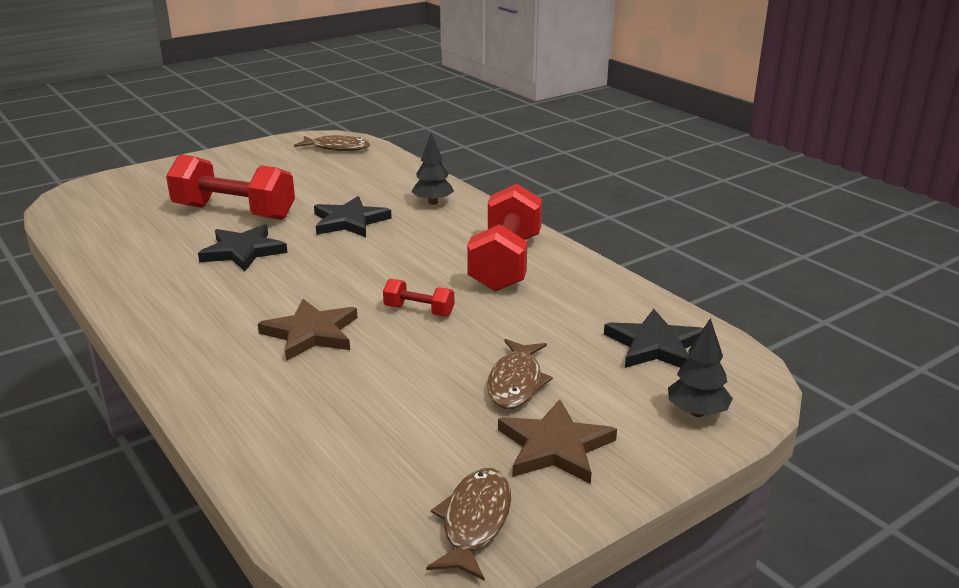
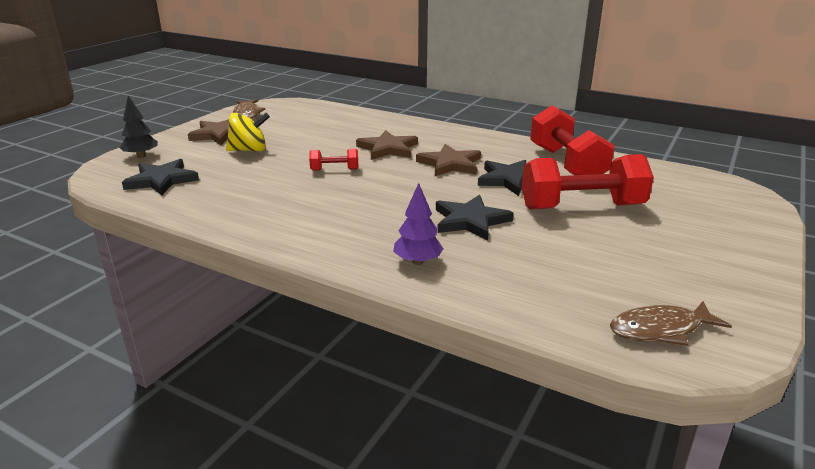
camera: 155 degrees right, 0 degrees up
(271, 287) = (450, 164): none -> brown star
(433, 202) = (417, 261): black tree -> purple tree
(506, 263) = (293, 212): red dumbbell -> red dumbbell (566, 164)
(516, 382) = (249, 150): brown fish -> yellow spinning top

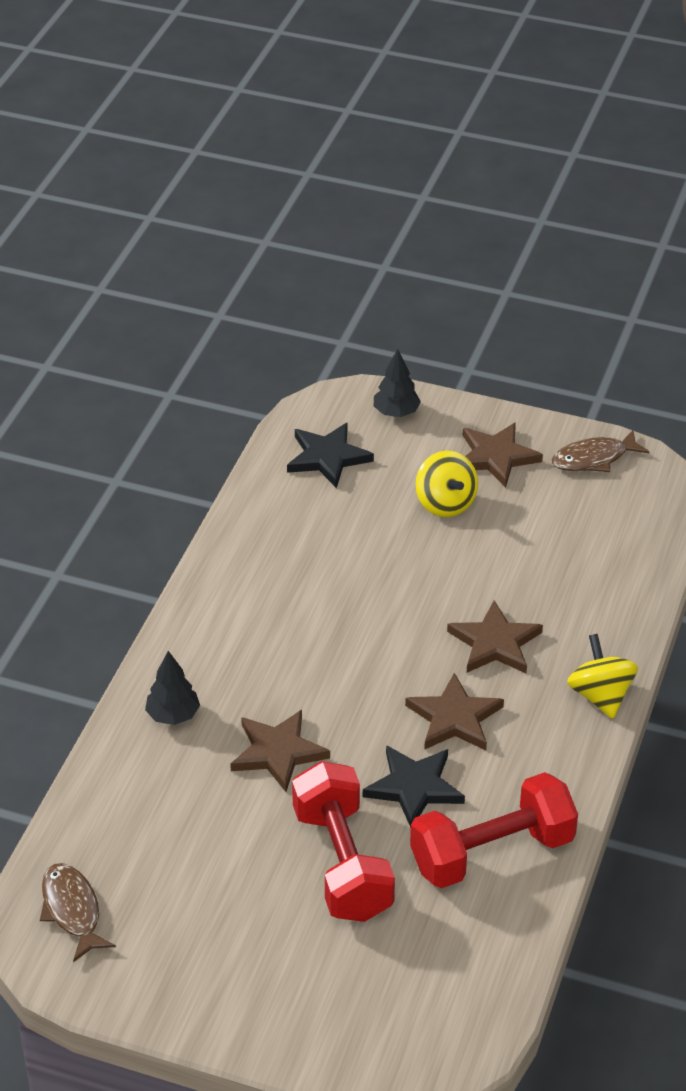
camera: 80 degrees right, 15 degrees up
(334, 170) = (401, 602): red dumbbell -> none
(417, 261) = (173, 715): purple tree -> black tree
(442, 130) = (600, 696): none -> yellow spinning top
(470, 221) = (278, 752): black star -> brown star

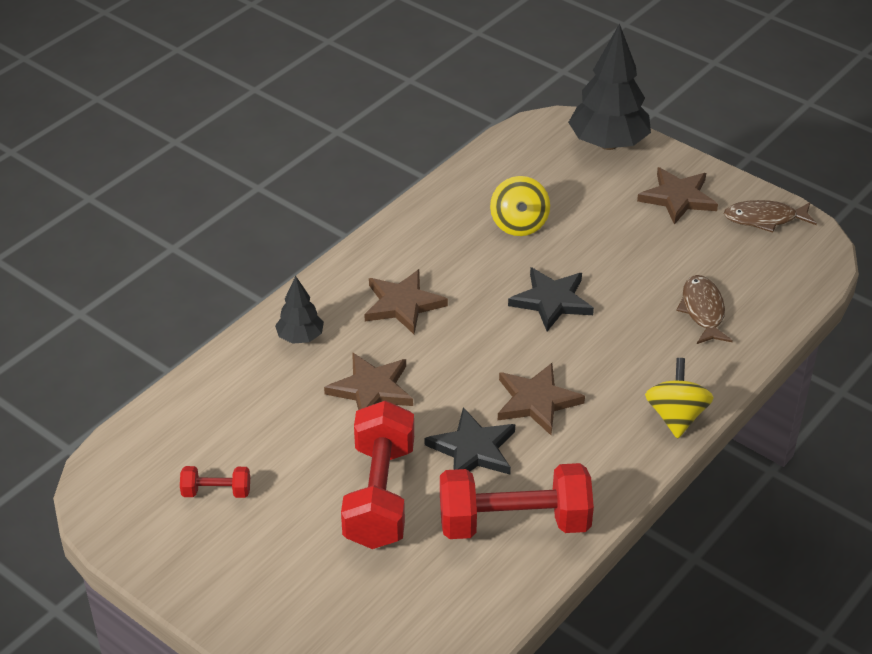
camera: 20 degrees right, 0 degrees up
(72, 910) = (138, 470): brown fish -> brown fish (703, 311)
(169, 909) = (216, 492): none -> red dumbbell
(327, 457) = (532, 166): black star -> black star (551, 301)
(396, 413) = (608, 144): black tree -> black tree, size x1.93
(445, 503) = (615, 225): yellow spinning top -> yellow spinning top (519, 224)
(495, 643) = (603, 348): brown star -> brown star (403, 304)

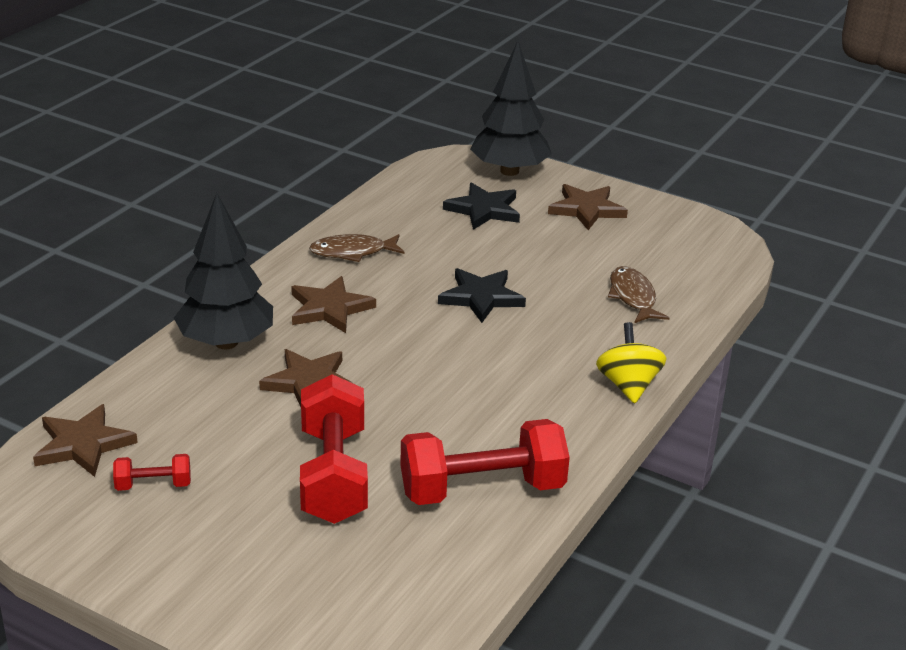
camera: 10 degrees left, 10 degrees down
(300, 337) = (226, 342): black tree -> black tree, size x1.93
(473, 449) = (425, 427): black star -> black star (484, 210)
(519, 224) = (435, 237): yellow spinning top -> none
(536, 401) = (483, 382): brown star -> brown star (83, 444)
(764, 219) = (674, 222): brown fish -> brown fish (352, 252)

